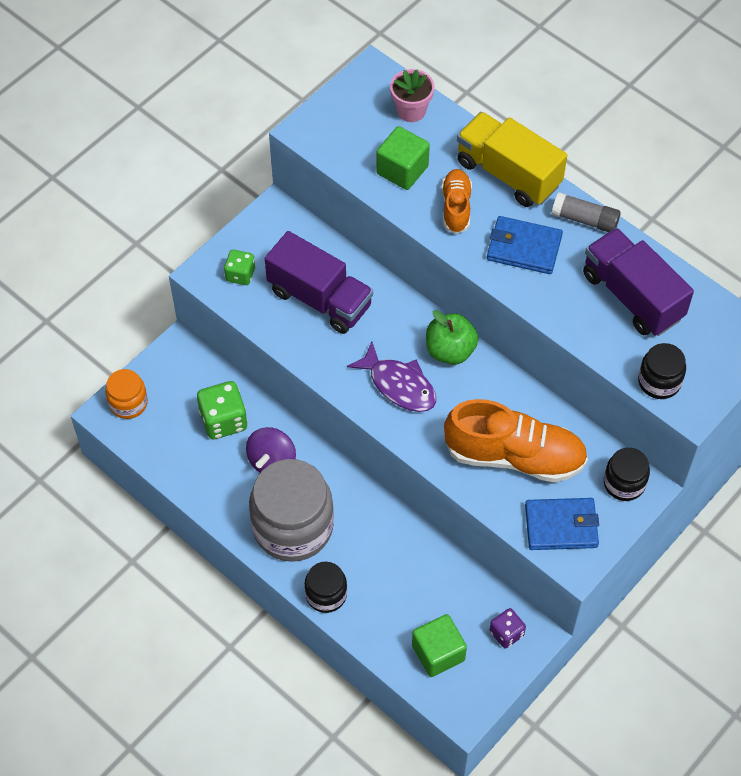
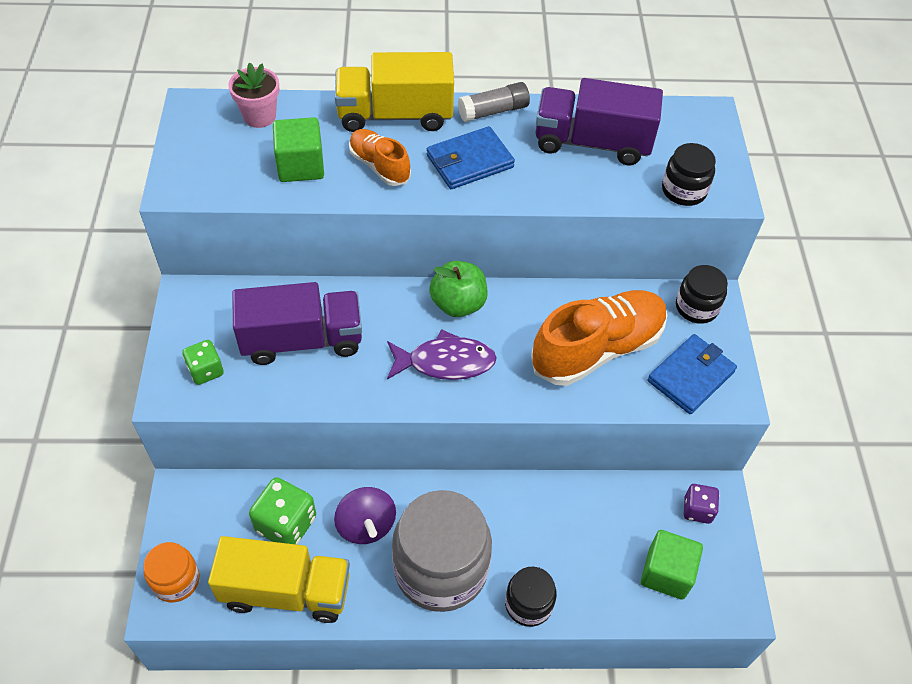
camera: 45 degrees left, 5 degrees down
(186, 462) = (286, 591): none -> yellow truck

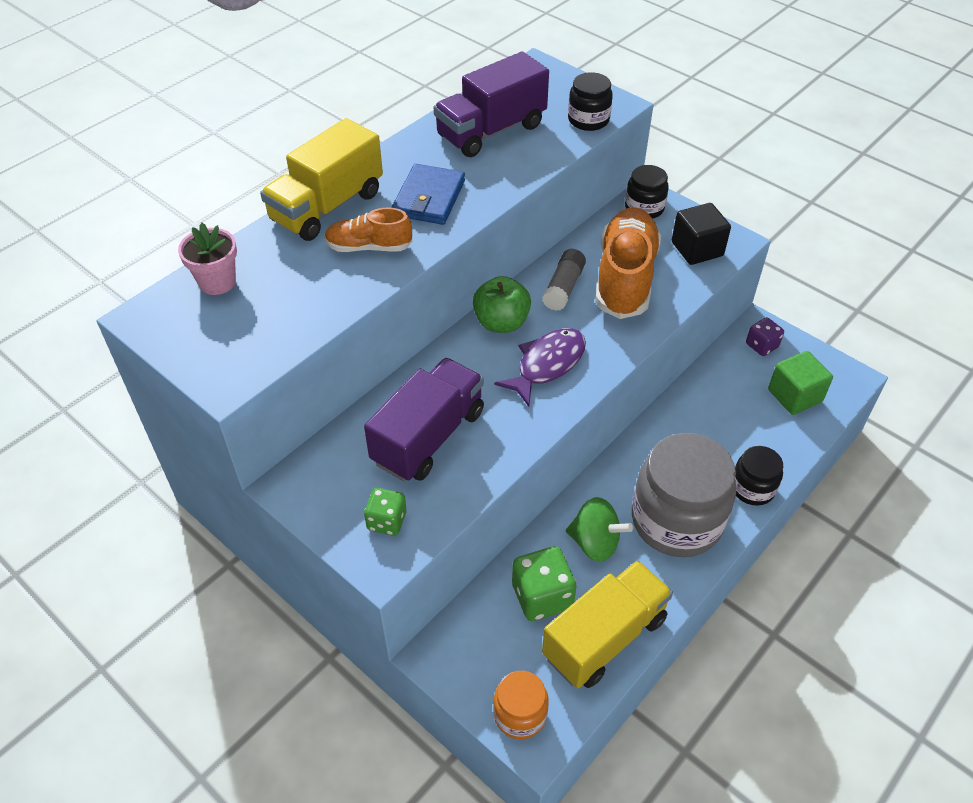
camera: 45 degrees left, 5 degrees down
(301, 166) = (308, 290): green cube -> none
(366, 525) = (595, 542): purple spinning top -> green spinning top
(493, 111) = (395, 156): grey glue stick -> grey glue stick (563, 288)
(691, 376) = (697, 249): blue wallet -> black cube

